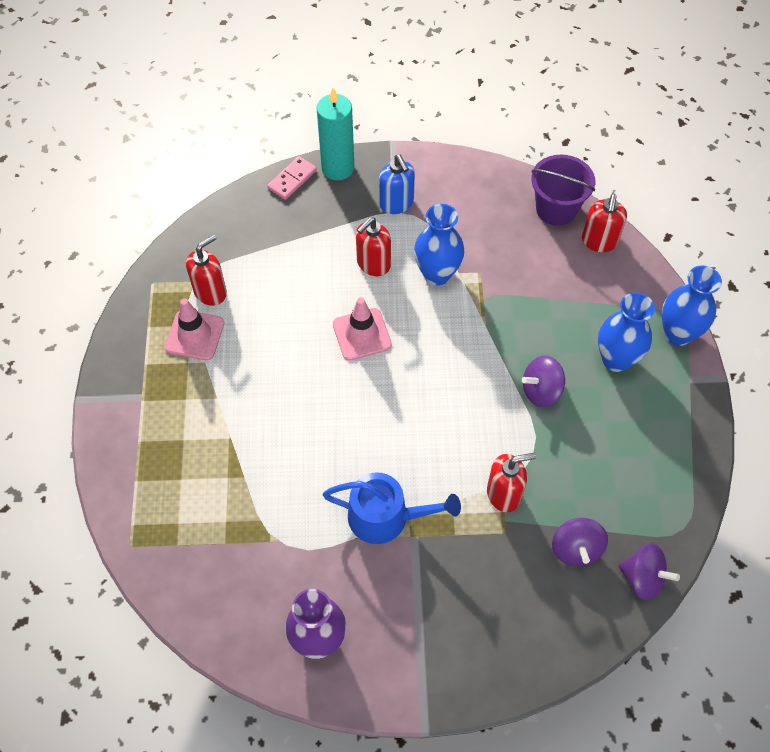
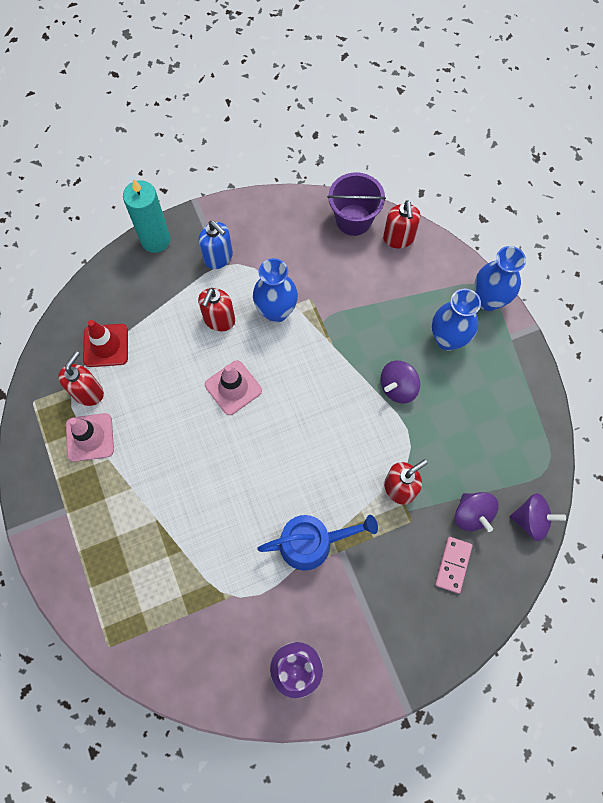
camera: 20 degrees left, 10 degrees up
(246, 253) = (106, 345): none -> red traffic cone
(292, 179) = (119, 263): pink domino -> pink domino (453, 565)

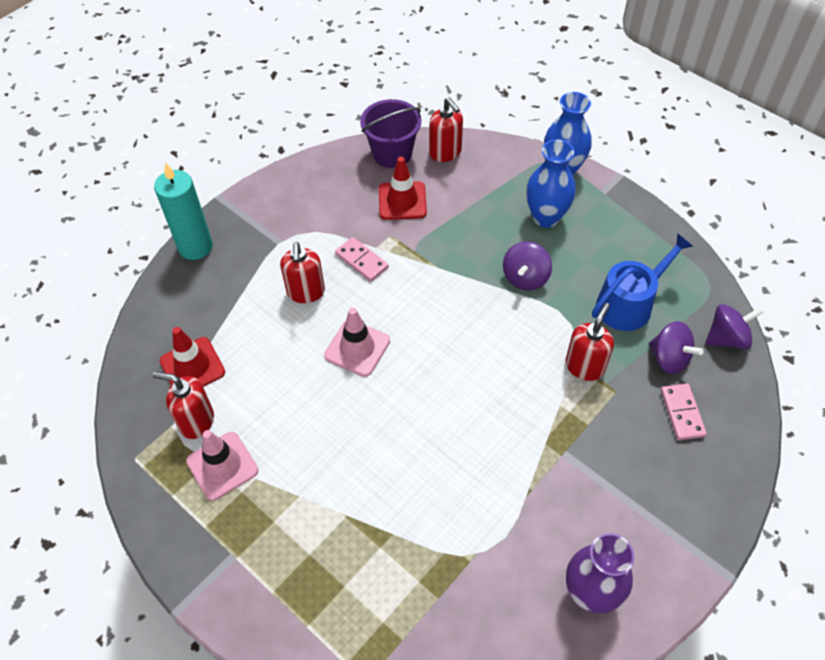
camera: 25 degrees left, 15 degrees down
(88, 392) = (196, 421): red soap dispenser -> red soap dispenser turned 75 degrees counterclockwise
(218, 257) = (273, 236): blue soap dispenser -> none
(276, 311) = (361, 261): blue vase -> pink domino
(312, 542) = (529, 459): blue watering can -> blue watering can (629, 303)
(337, 270) = (402, 201): none -> red traffic cone

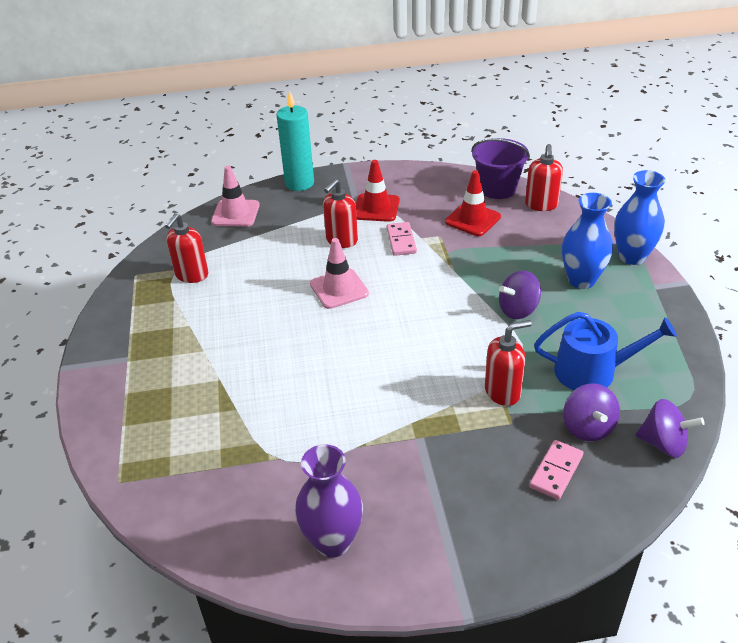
camera: 40 degrees right, 15 degrees down
(192, 366) = (223, 245): red traffic cone -> red traffic cone (376, 208)
(196, 421) = (191, 275): red soap dispenser -> red soap dispenser turned 120 degrees counterclockwise
(222, 466) = (178, 307): pink traffic cone -> pink traffic cone (235, 213)

